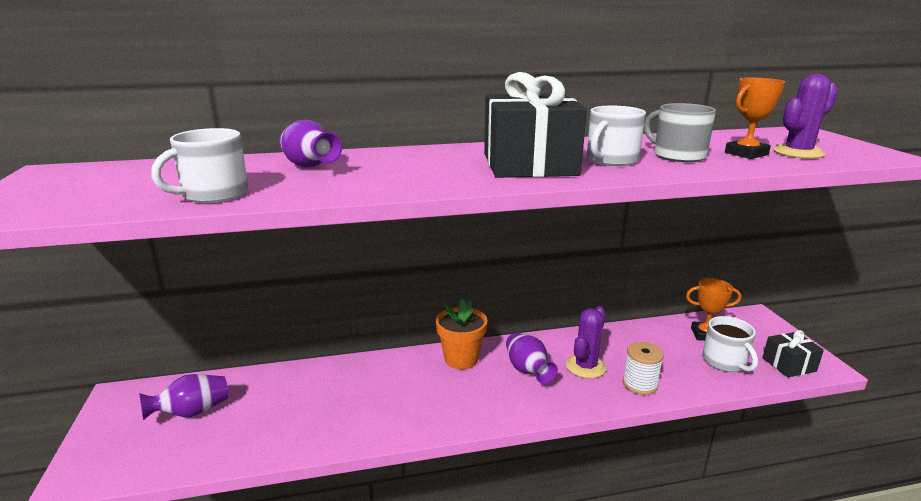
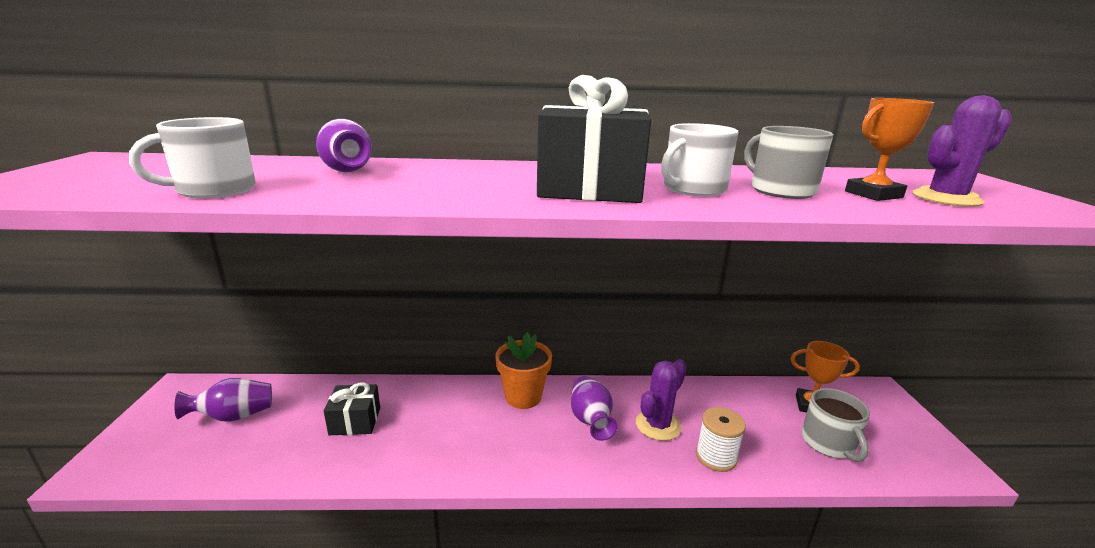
camera: 10 degrees right, 0 degrees up
(725, 361) = (828, 443): white mug -> grey mug
(789, 364) = (911, 459): black gift -> black gift (355, 421)

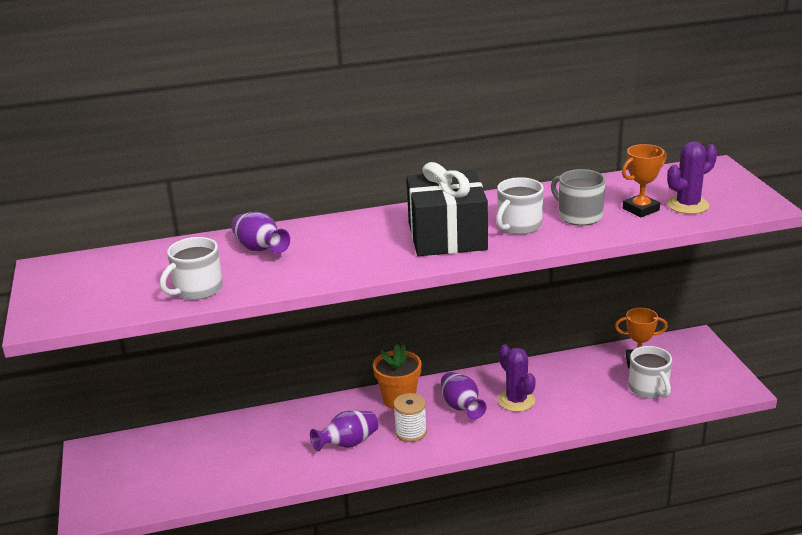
camera: 10 degrees left, 5 degrees up
(234, 416) = (162, 460): purple vase -> purple vase (348, 443)
(355, 421) = (268, 444): black gift -> none
(658, 425) = (516, 400): purple cactus -> purple cactus turned 60 degrees counterclockwise
(716, 457) = (564, 415): white spool -> white spool (411, 432)
(828, 443) = (649, 389): grey mug -> white mug

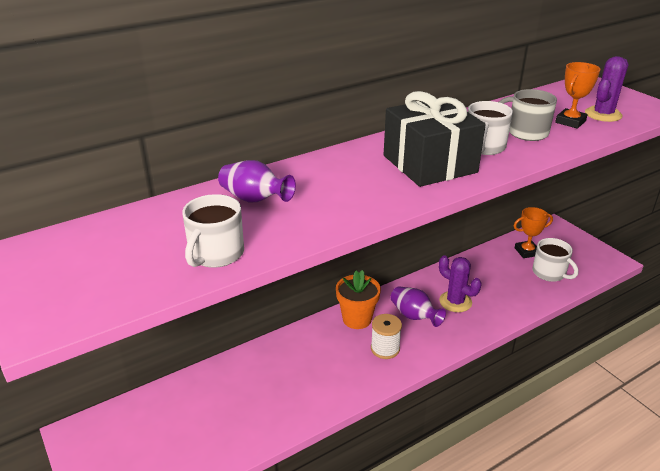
camera: 20 degrees left, 5 degrees up
(348, 443) = (335, 371): purple vase -> none

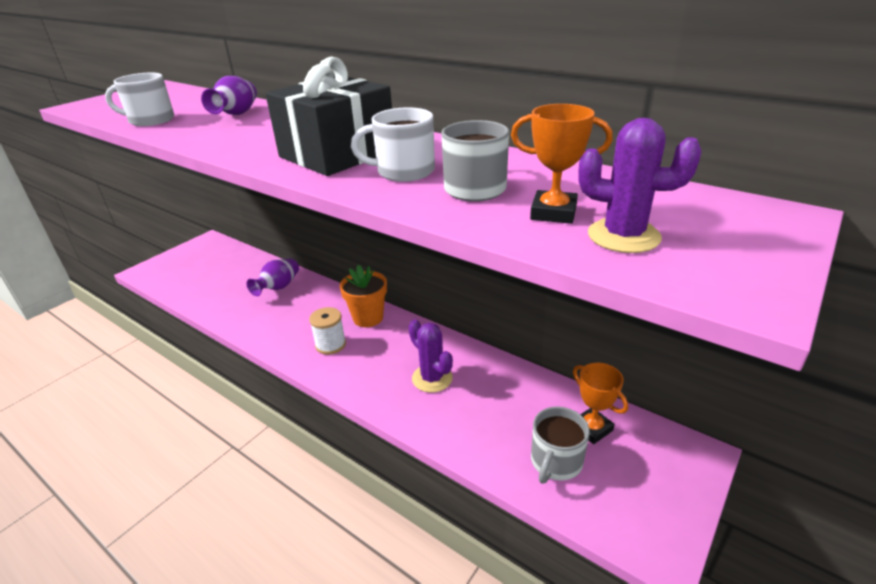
camera: 70 degrees right, 0 degrees up
(414, 316) = (390, 353): purple vase -> purple vase (278, 287)
(455, 302) = (432, 378): purple cactus -> purple cactus turned 60 degrees counterclockwise
(549, 273) = (555, 461): white mug -> grey mug

